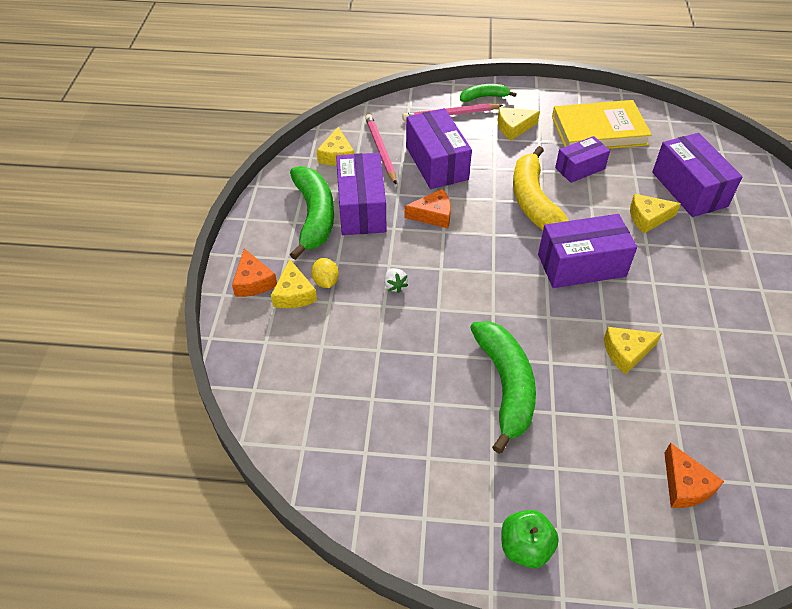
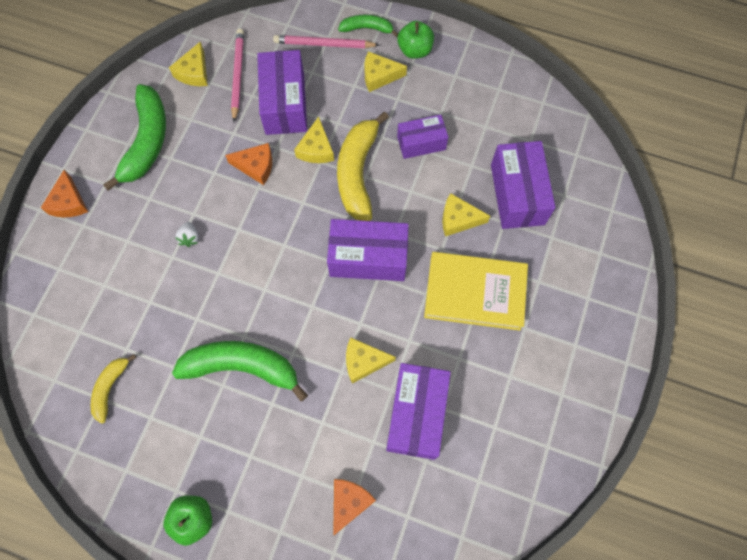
camera: 15 degrees right, 20 degrees up
(294, 294) = (99, 224): yellow cheese -> yellow cheese (316, 149)
(326, 281) = (131, 218): yellow lemon -> none
(361, 208) = (193, 142): purple box -> purple box (416, 414)
(371, 439) = (110, 388): none -> yellow banana
(505, 386) = (242, 367): green banana -> green banana turned 90 degrees counterclockwise
(535, 105) = (415, 50): none -> green apple
(599, 130) = (463, 99): yellow book -> yellow book (475, 292)
(685, 485) = (349, 502): orange cheese -> orange cheese turned 150 degrees counterclockwise

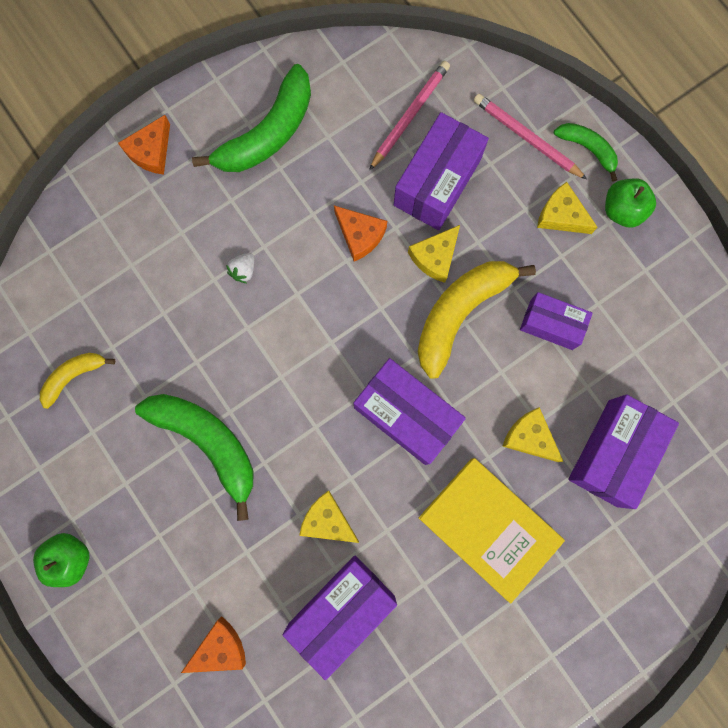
camera: 35 degrees right, 10 degrees up
(194, 72) = (366, 83): yellow cheese -> none

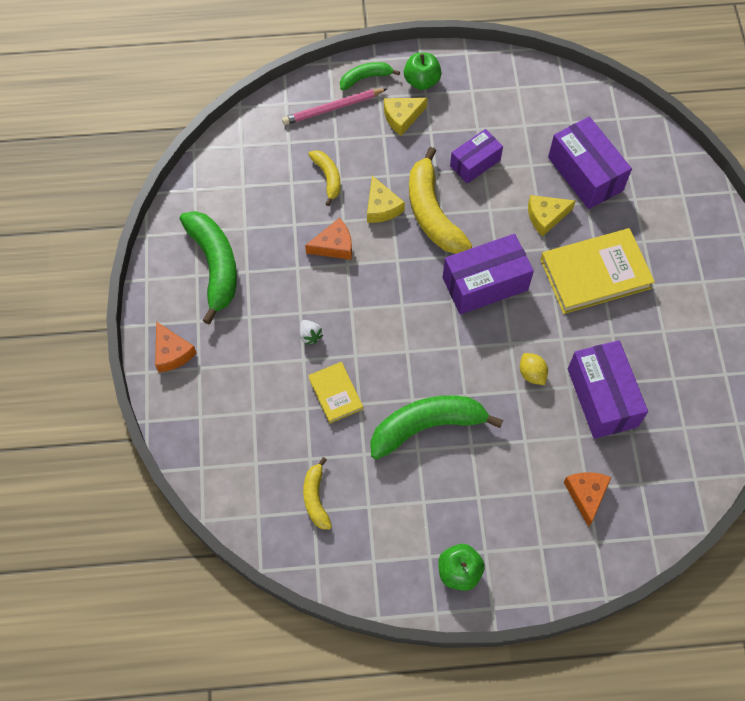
camera: 60 degrees left, 15 degrees down
(194, 332) = (335, 394): none -> yellow book
(327, 520) = (532, 374): yellow cheese -> yellow lemon
(409, 116) = (267, 169): pink pencil -> none
(437, 182) = (328, 178): purple box -> yellow banana

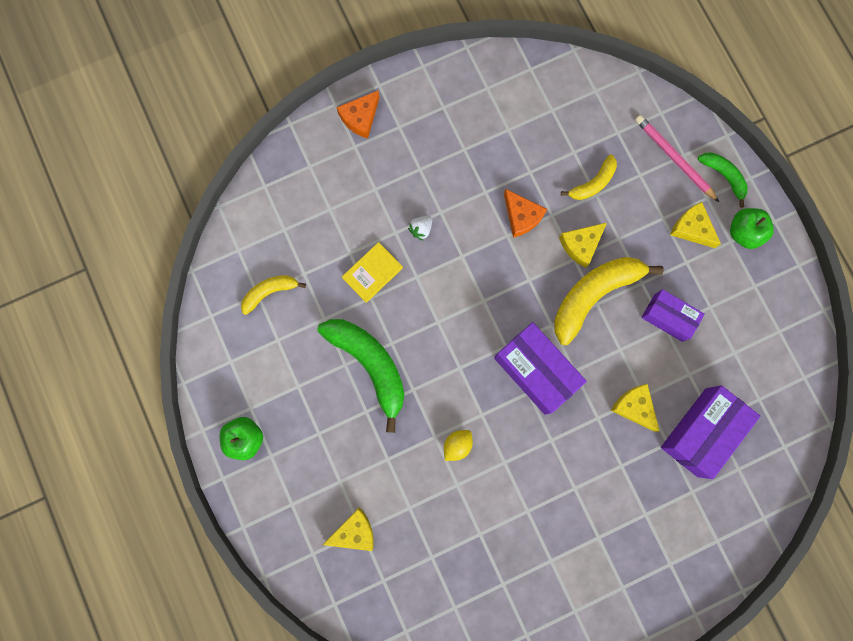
camera: 70 degrees right, 15 degrees up
(214, 266) = (459, 118): green banana -> none
(586, 495) = (354, 531): orange cheese -> yellow cheese
(595, 274) = (588, 475): yellow book -> none
(602, 397) = (457, 519): purple box -> none

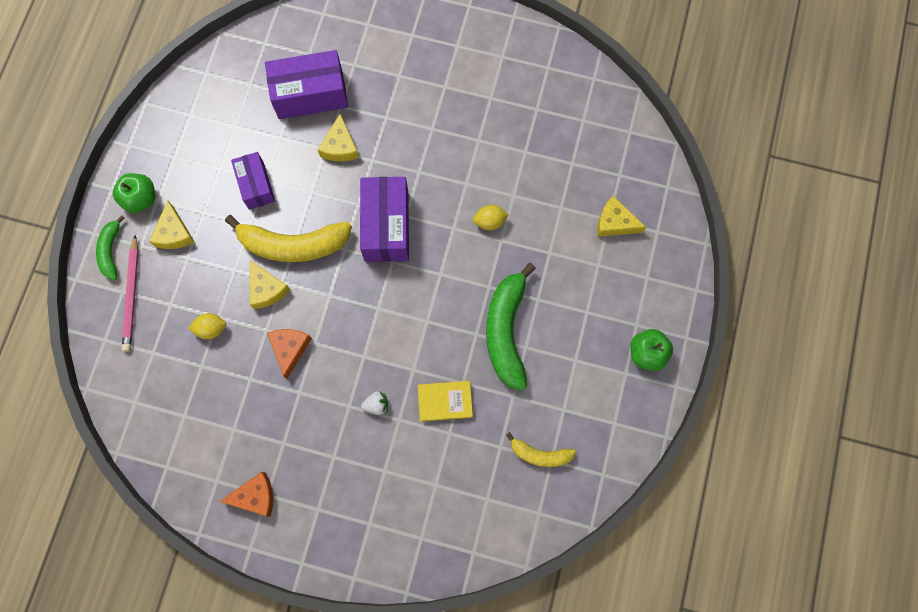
camera: 140 degrees left, 5 degrees down
(360, 118) = (343, 546): orange cheese -> orange cheese (255, 496)
(581, 245) = (266, 289): yellow cheese -> yellow cheese turned 60 degrees clockwise
(593, 183) = (211, 329): yellow banana -> yellow lemon

